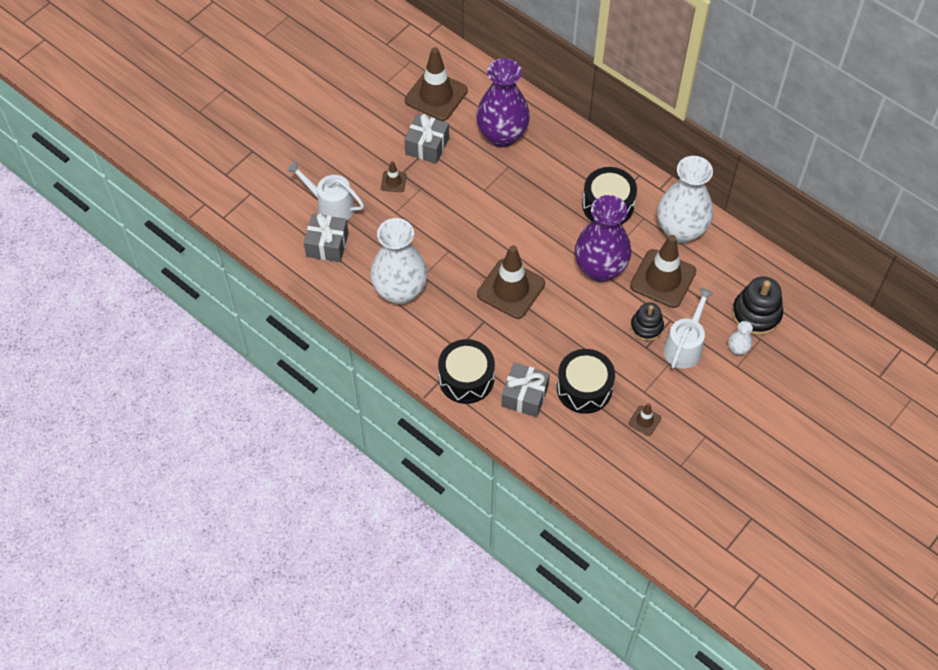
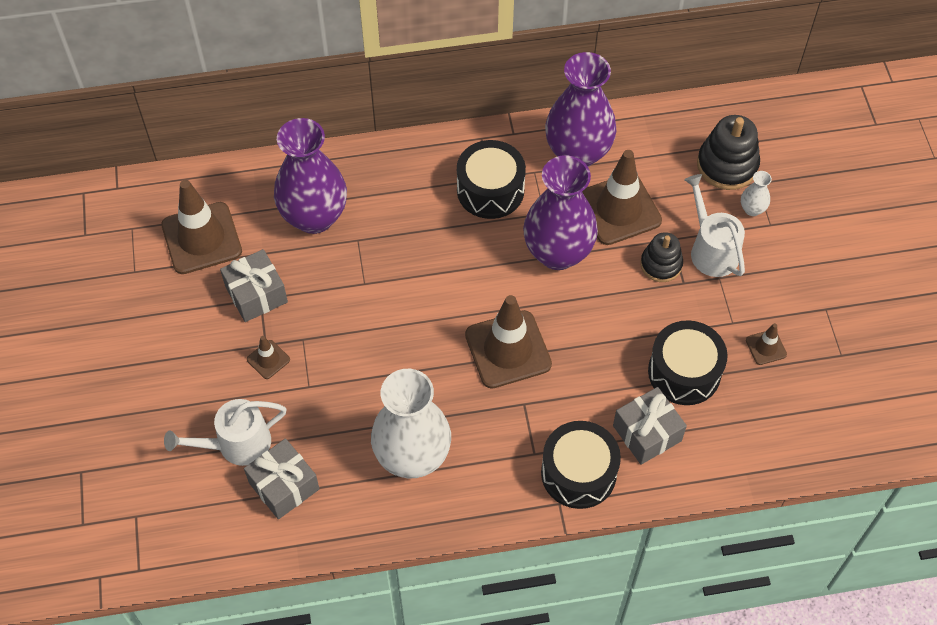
camera: 50 degrees left, 0 degrees up
(680, 230) = (577, 153): white vase -> purple vase

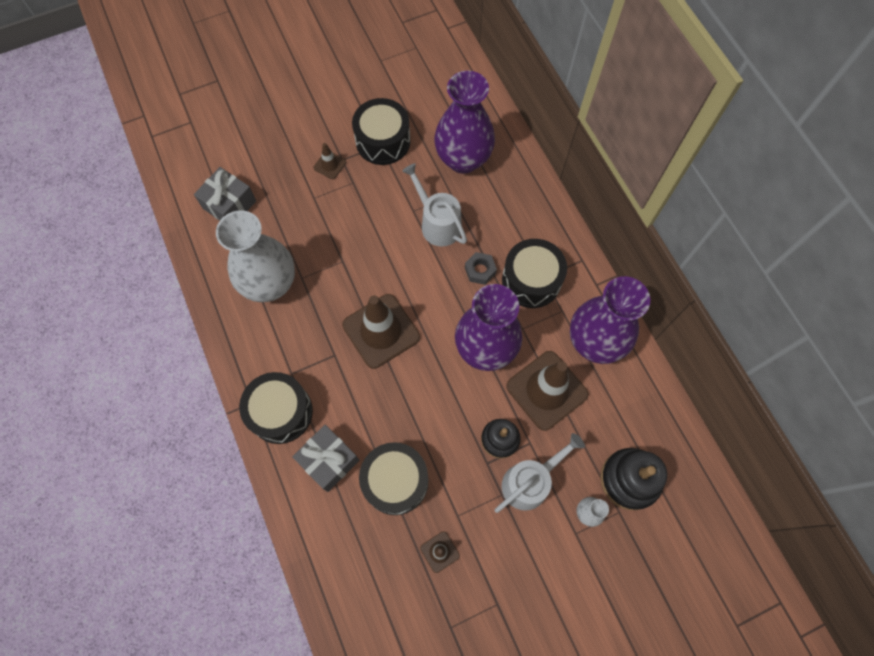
camera: 75 degrees right, 10 degrees up
(201, 238) = (420, 92): brown traffic cone -> none
(237, 444) = (256, 165): white watering can -> white watering can (437, 223)
(256, 294) = (383, 141): grey gift -> black drum
(463, 235) = (480, 270): none -> grey nut

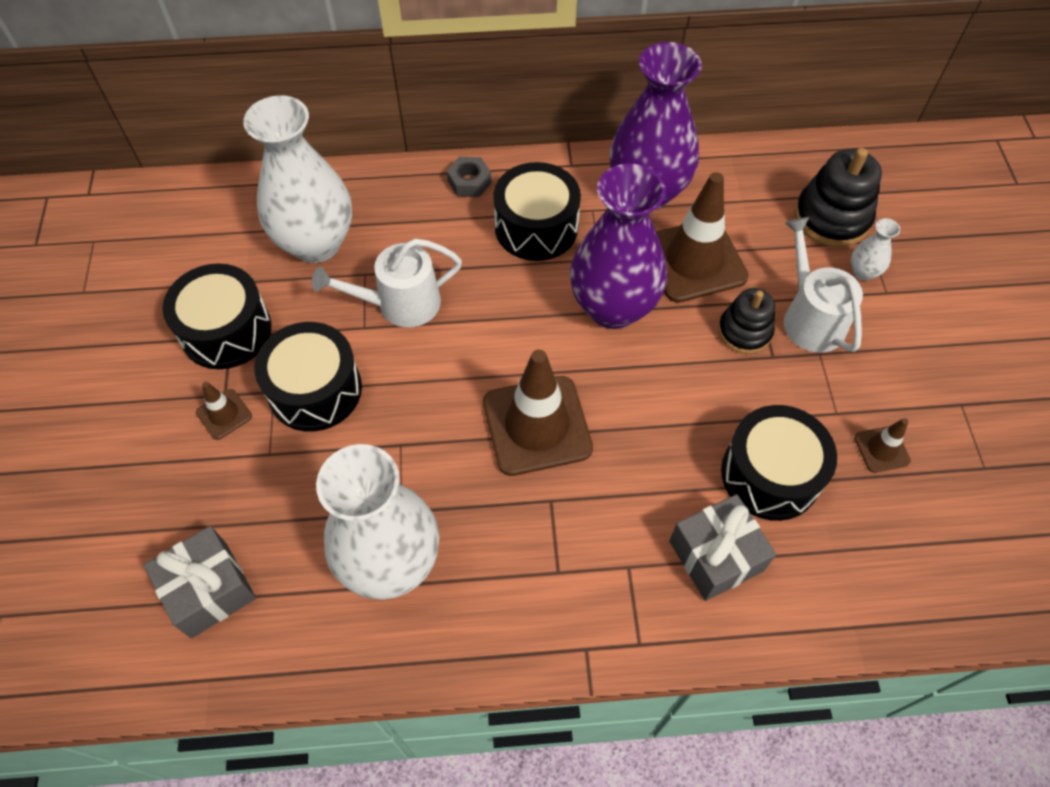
camera: 70 degrees left, 10 degrees down
(281, 412) = (617, 606): black drum -> black drum (315, 390)
(463, 159) = (316, 243): purple vase -> white vase
(480, 270) = (496, 277): grey nut -> grey nut (469, 182)

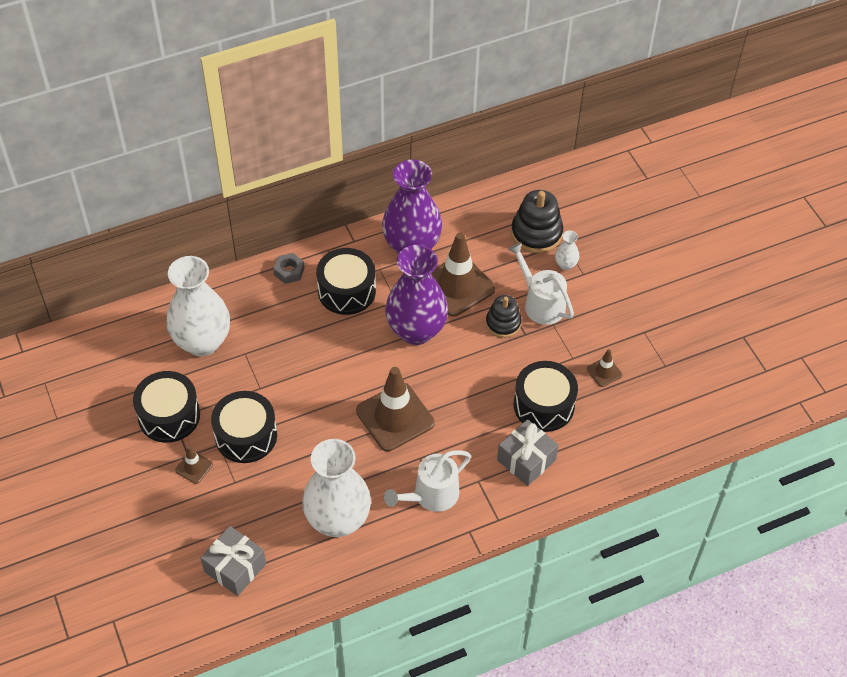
camera: 20 degrees left, 5 degrees down
(400, 304) = (277, 366): white watering can -> white watering can (431, 495)

